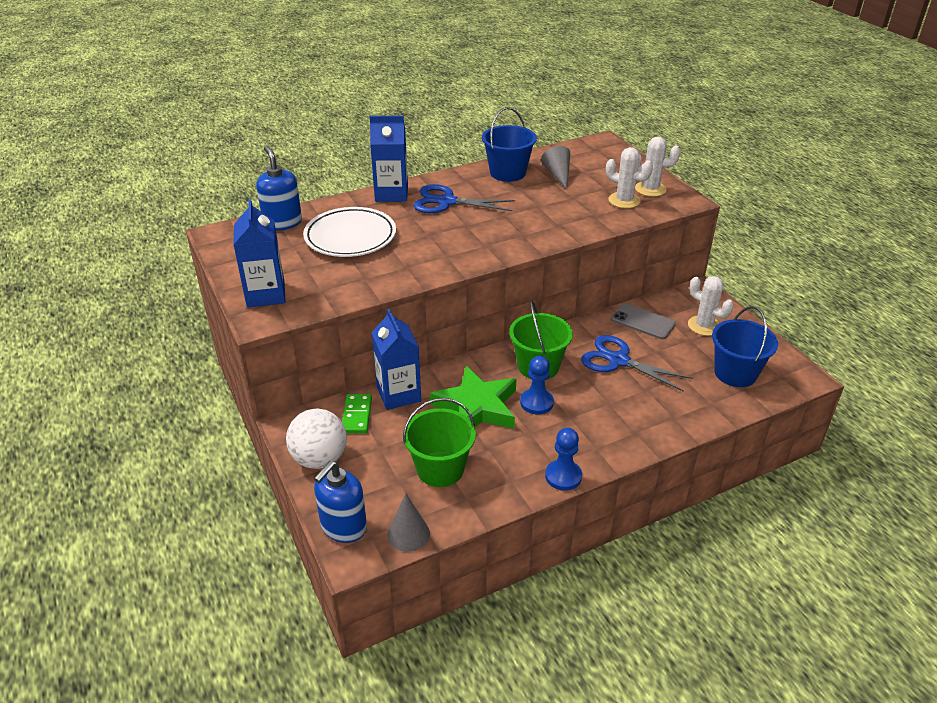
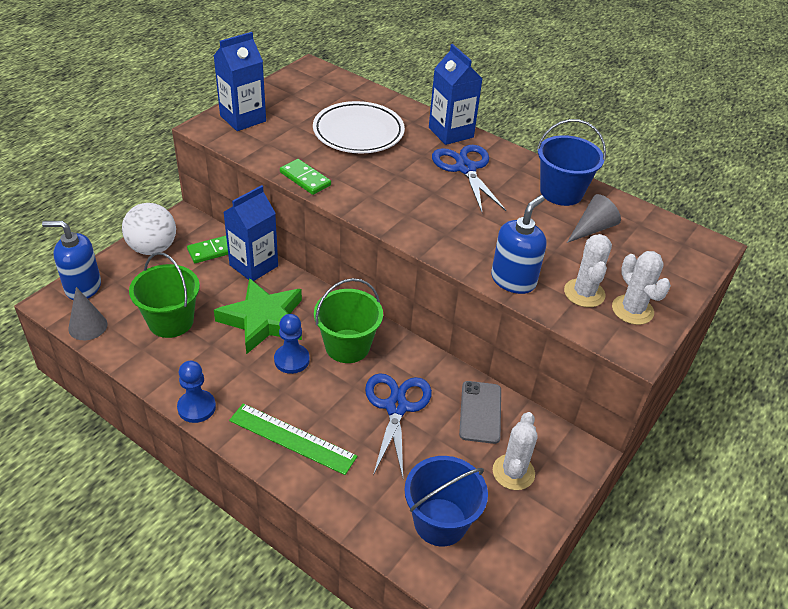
camera: 60 degrees right, 5 degrees up
(282, 223) = (353, 92): blue soap dispenser -> blue soap dispenser (513, 280)
(397, 282) = (305, 179): none -> green domino
(625, 426) = (292, 438): none -> green ruler

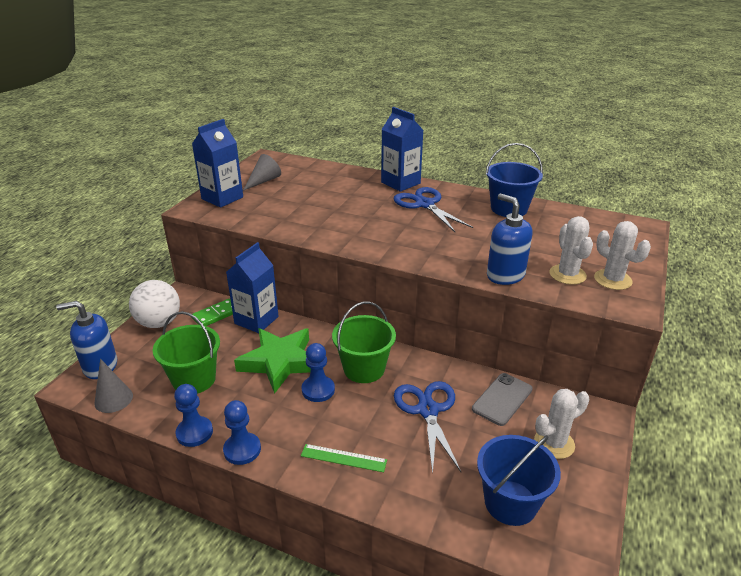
camera: 10 degrees left, 10 degrees down
(156, 379) = (194, 432): none -> blue pawn
(292, 438) = (343, 458): green ruler -> green ruler, size x0.65
(305, 179) = (294, 232): green domino -> none
(358, 132) = (325, 193): white plate -> none
(480, 412) = (502, 399): grey phone -> grey phone turned 45 degrees clockwise
(513, 280) = (505, 275): blue soap dispenser -> blue soap dispenser turned 60 degrees counterclockwise
(513, 472) = (554, 443): white cactus -> white cactus turned 60 degrees clockwise
(592, 229) = (547, 229): grey cone -> grey cone (263, 181)

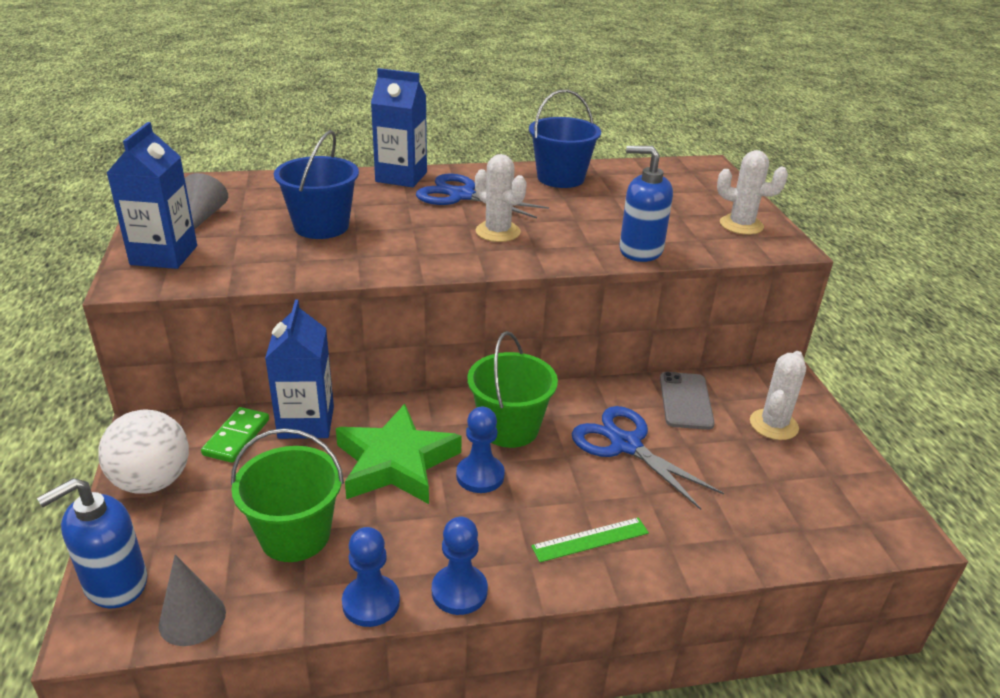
camera: 35 degrees left, 0 degrees up
(510, 502) = (794, 501): blue bucket -> blue bucket (321, 226)
(567, 274) = (697, 232): white cactus -> white cactus (498, 232)

